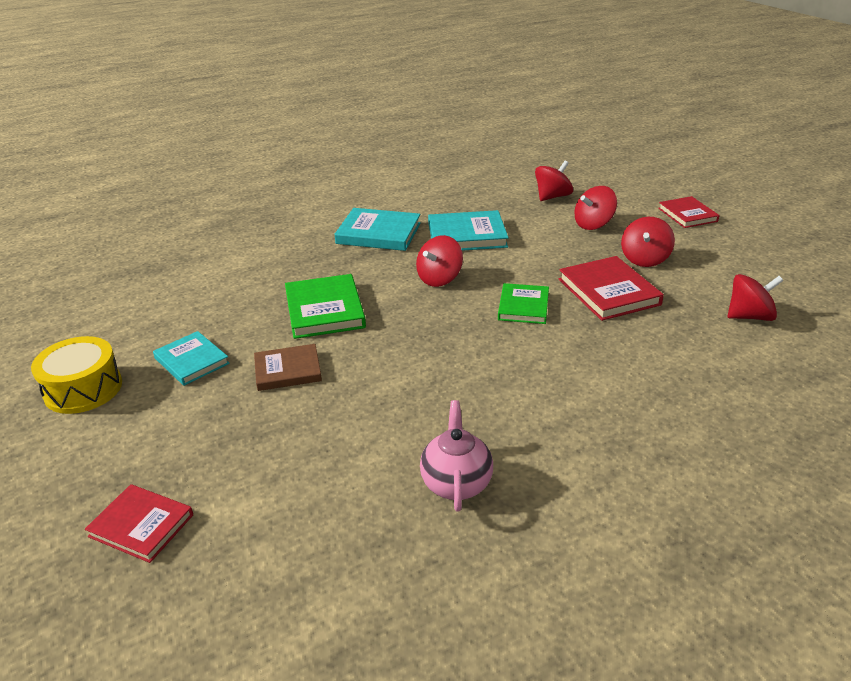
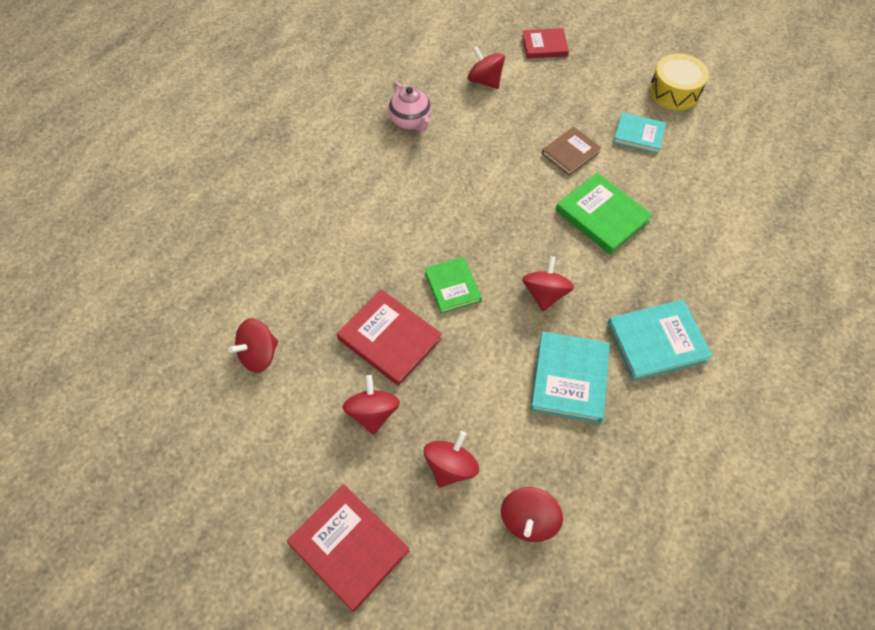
camera: 150 degrees right, 25 degrees up
(293, 503) = (485, 81): none -> red spinning top
(467, 235) = (569, 378): turquoise book -> turquoise book turned 45 degrees counterclockwise
(687, 215) = (349, 547): red book -> red book, size x1.51

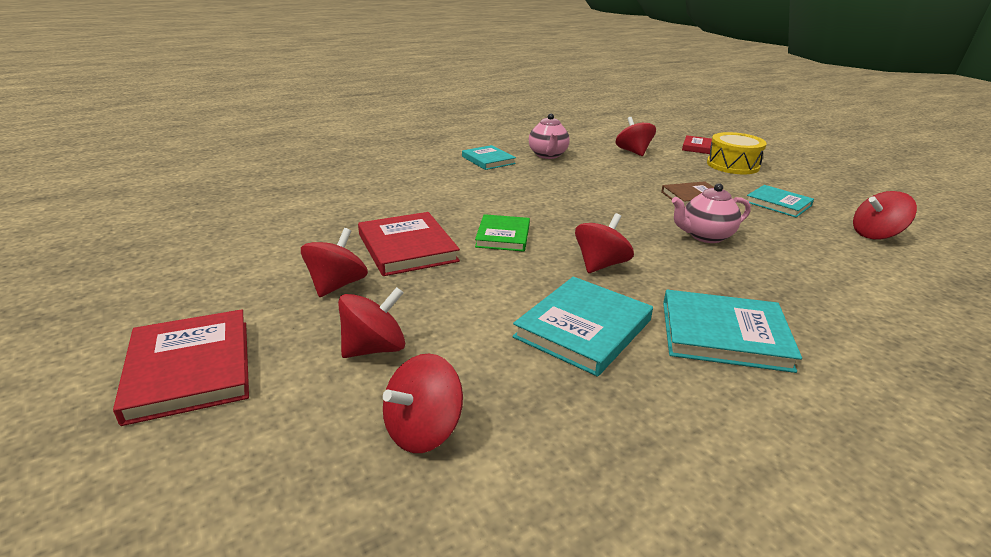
camera: 25 degrees right, 30 degrees down
(259, 355) = (281, 224): red spinning top -> red spinning top (875, 235)
(361, 156) = (488, 160): none -> turquoise book
(602, 216) = (705, 236): green book -> pink teapot
(674, 92) = (833, 191): yellow drum -> yellow drum (732, 165)

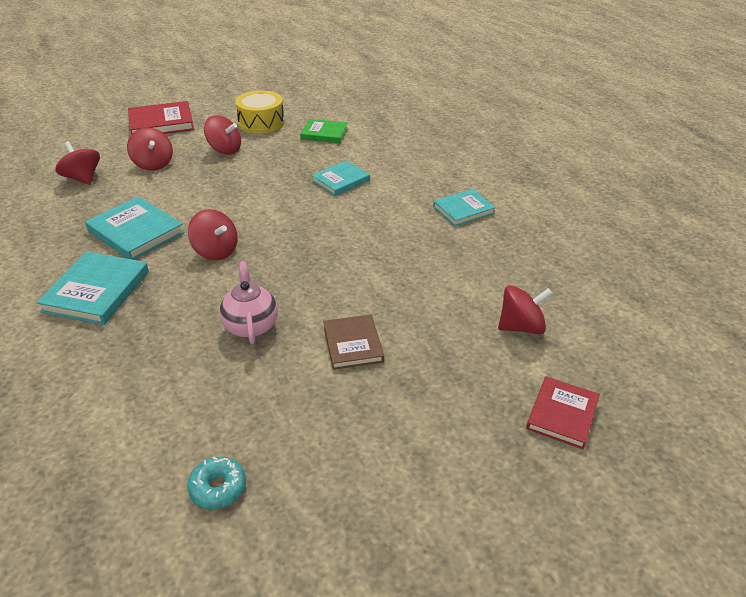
camera: 95 degrees right, 10 degrees up
(407, 248) = (268, 170): red book -> none
(503, 236) = (278, 209): green book -> green book (324, 133)
(548, 155) = (488, 251): pink teapot -> none
(732, 165) = (481, 425): yellow drum -> yellow drum (261, 122)
(778, 204) = (327, 422): turquoise book -> turquoise book (341, 181)
(875, 235) = (218, 488): red spinning top -> turquoise donut

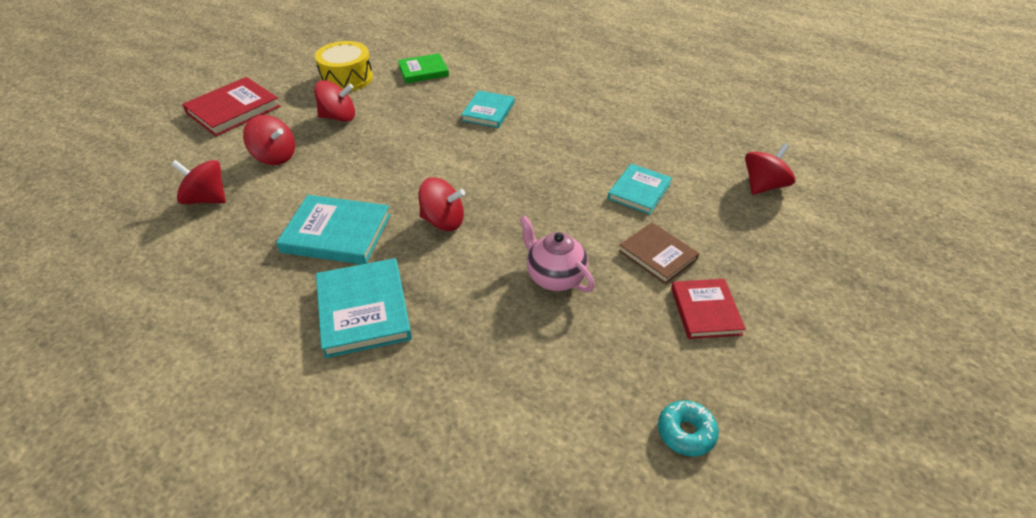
camera: 30 degrees left, 5 degrees up
(463, 210) = (620, 104): turquoise book -> turquoise book (639, 191)
(562, 414) = (859, 242): red book -> red book (705, 311)

